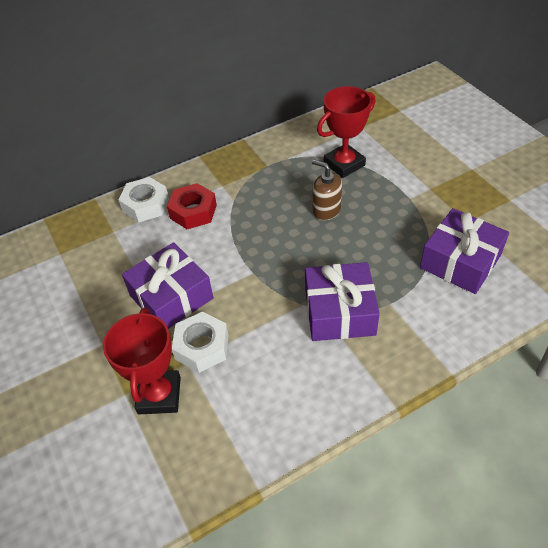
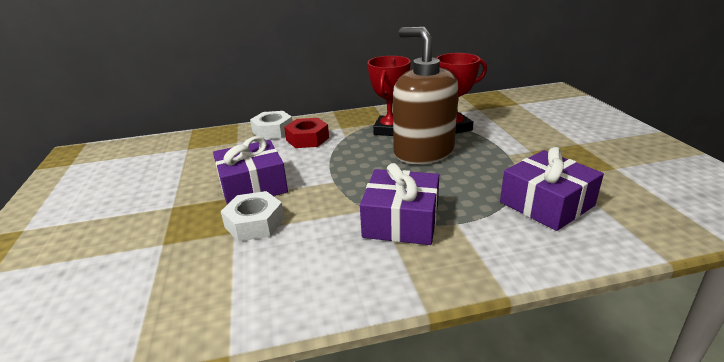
camera: 15 degrees right, 20 degrees down
(159, 395) = (191, 251): red trophy -> red trophy (390, 130)
(326, 210) = (423, 152): brown soap dispenser -> brown soap dispenser, size x2.12

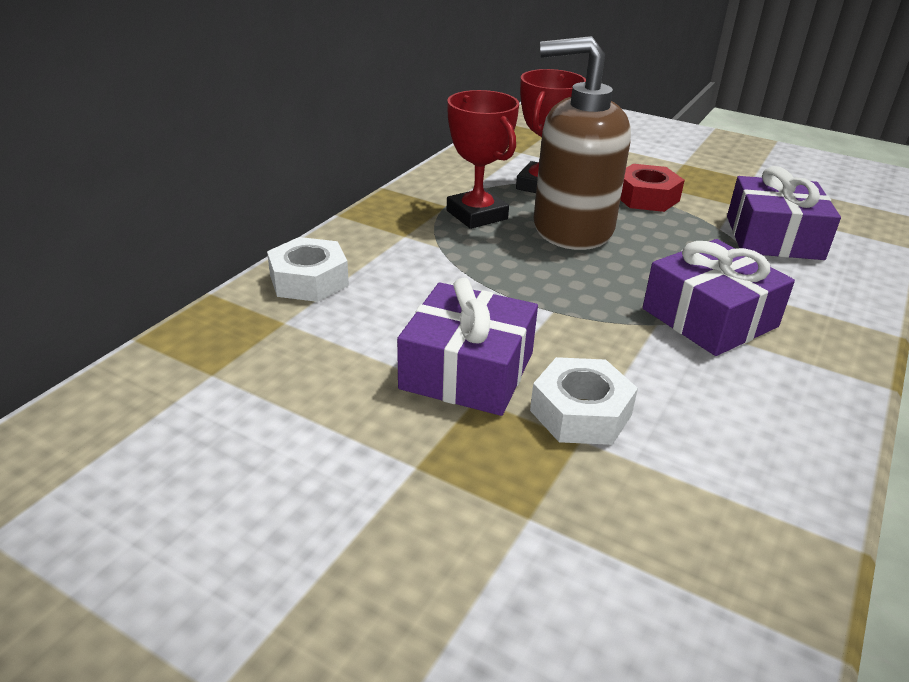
camera: 50 degrees left, 5 degrees up
(307, 139) = (393, 270): red nut -> red nut (646, 197)

